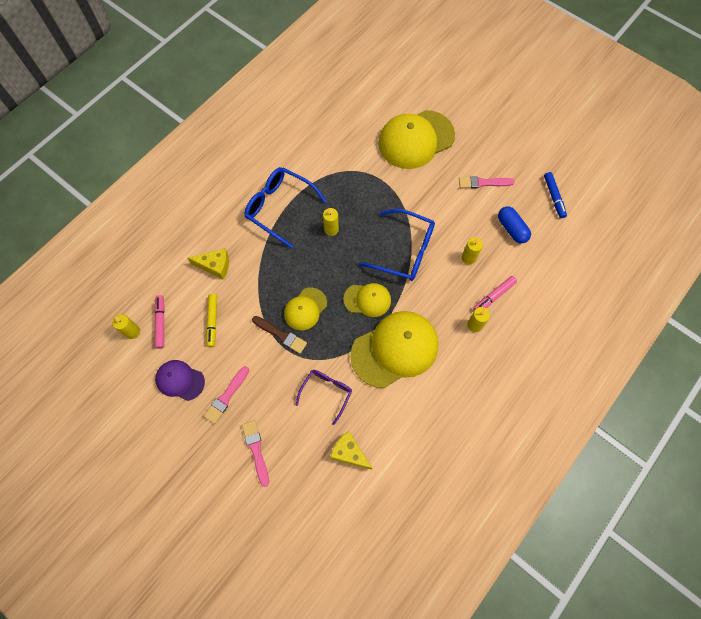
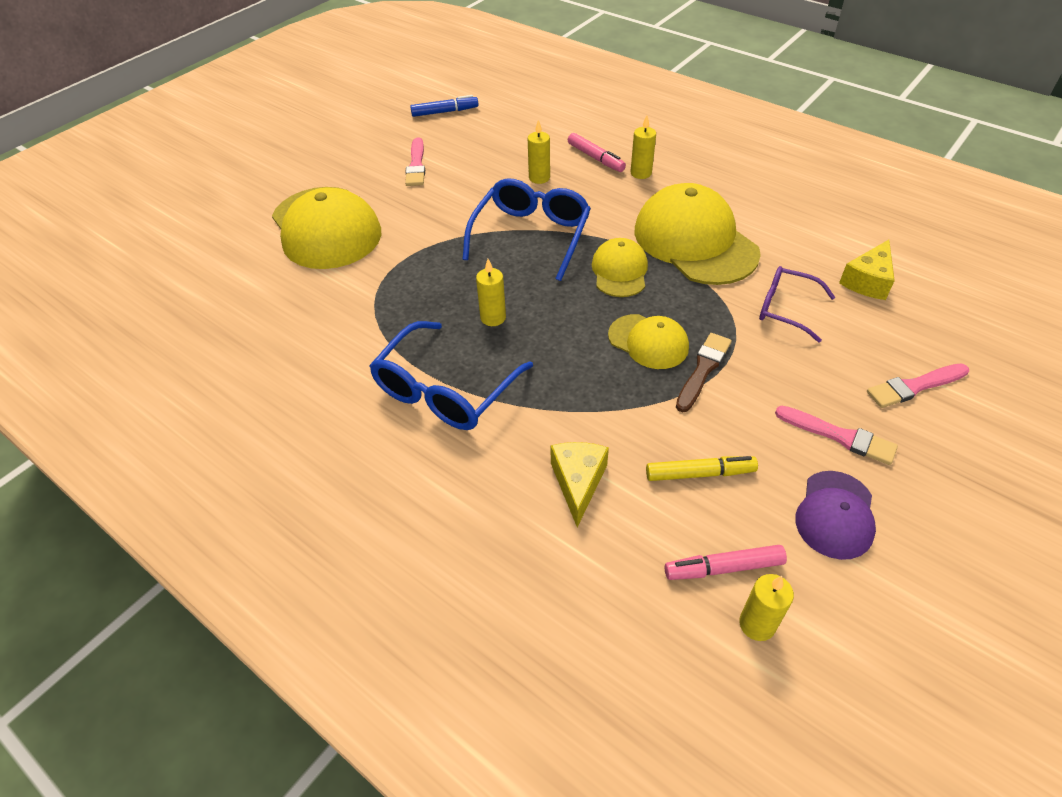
camera: 90 degrees left, 20 degrees down
(511, 229) = (493, 143): blue capsule -> none

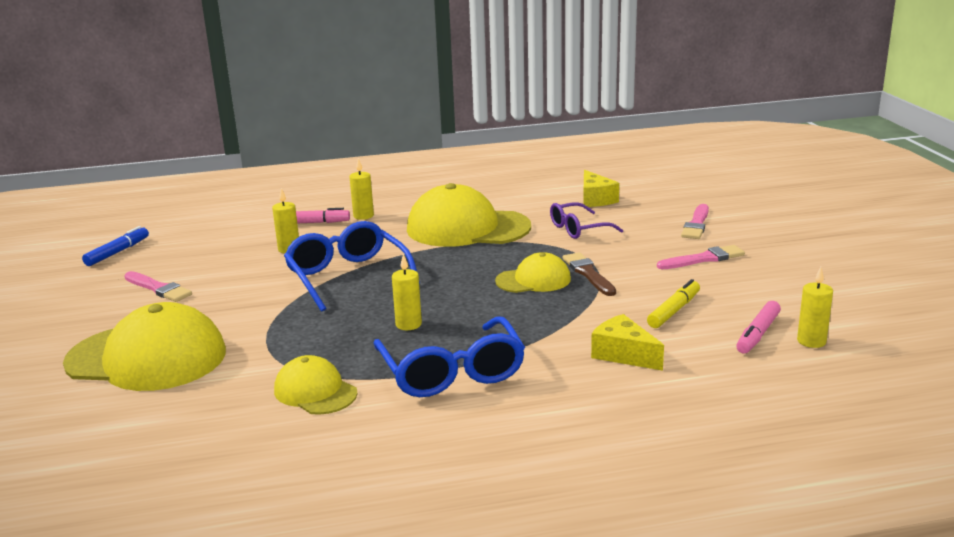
camera: 50 degrees left, 25 degrees down
(619, 271) = (448, 262): yellow cap -> yellow cap (315, 391)
(835, 515) = (760, 285): purple cap -> none

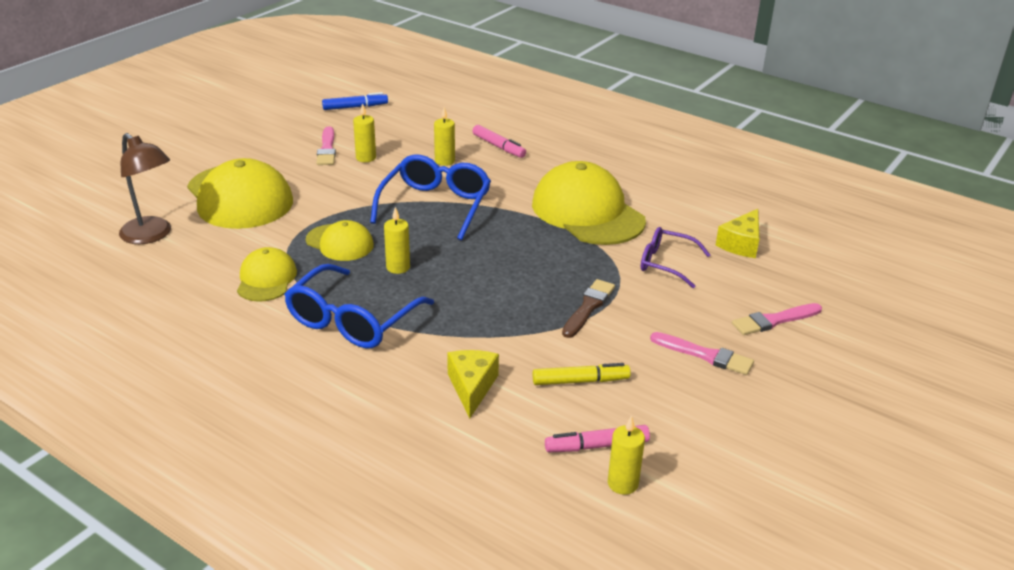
camera: 45 degrees right, 10 degrees up
(116, 430) = (151, 235): none -> brown lamp
(363, 216) = (540, 159): yellow candle -> yellow candle (366, 158)
(533, 280) = (540, 286): yellow cap -> yellow cap (340, 243)

